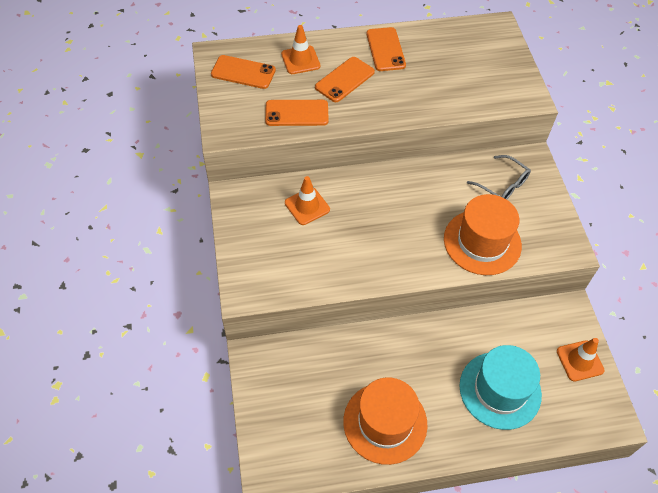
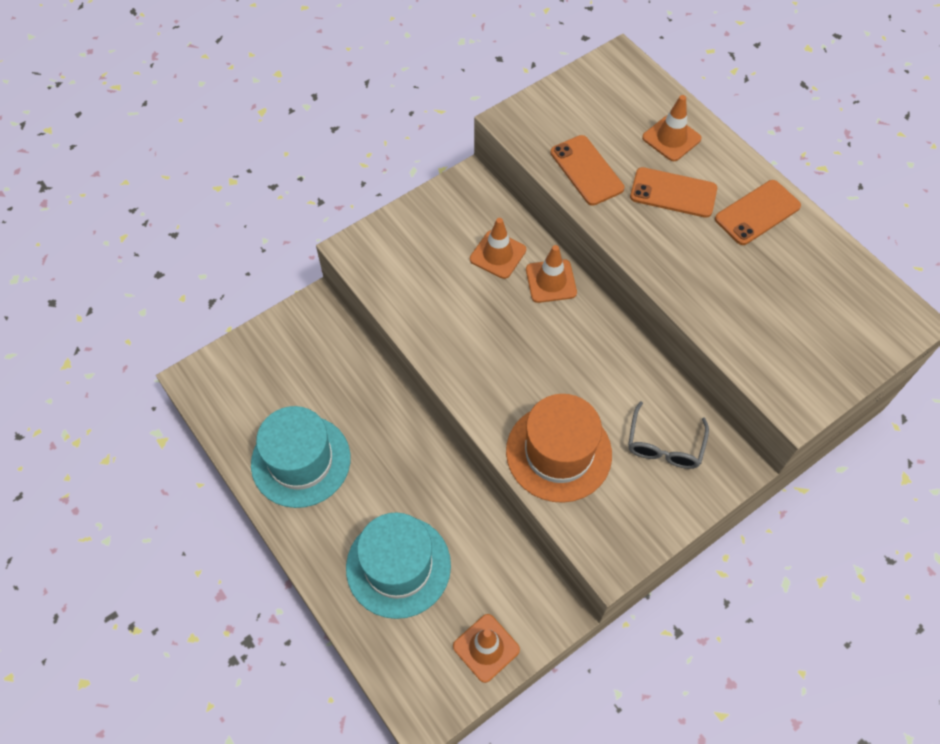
camera: 65 degrees right, 5 degrees up
(243, 72) = (611, 96): orange phone -> none
(348, 186) = (551, 281): none -> orange traffic cone
(385, 422) = (301, 461): orange hat -> turquoise hat

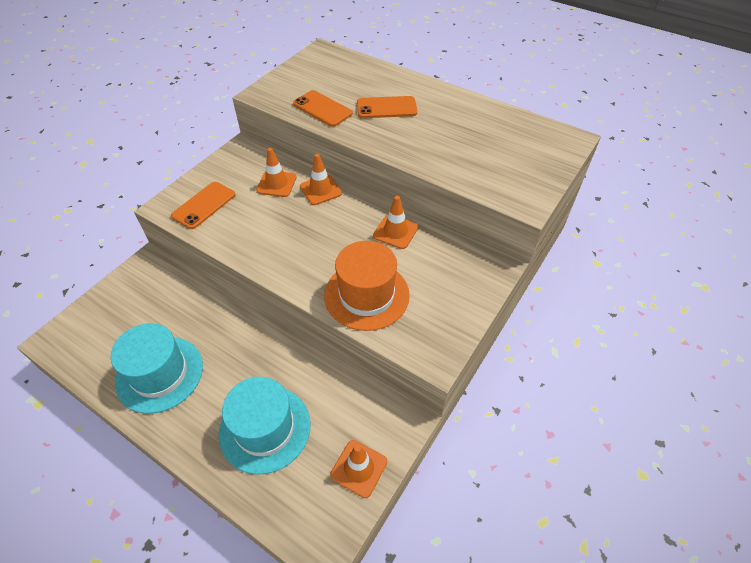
camera: 20 degrees left, 10 degrees down
(664, 444) = (442, 267): grey glasses -> none
(671, 138) = (373, 81): orange traffic cone -> orange traffic cone (395, 232)
(757, 213) = (446, 106): orange phone -> orange phone (204, 205)

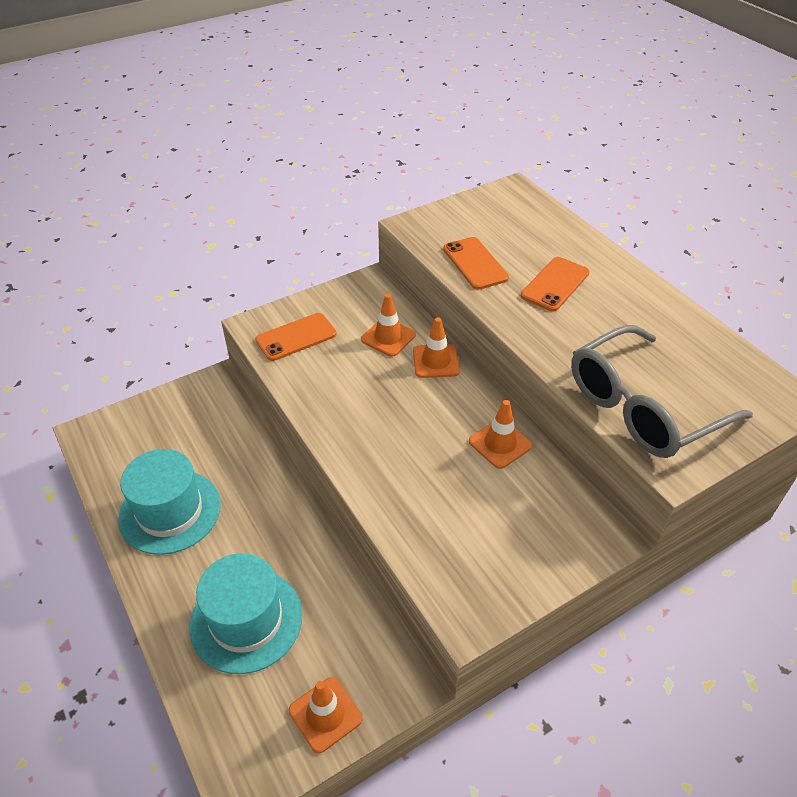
camera: 25 degrees right, 5 degrees down
(366, 295) = (424, 509): orange hat -> none
(386, 108) = (555, 284): orange phone -> orange phone turned 75 degrees counterclockwise
(487, 171) = (643, 406): none -> grey glasses

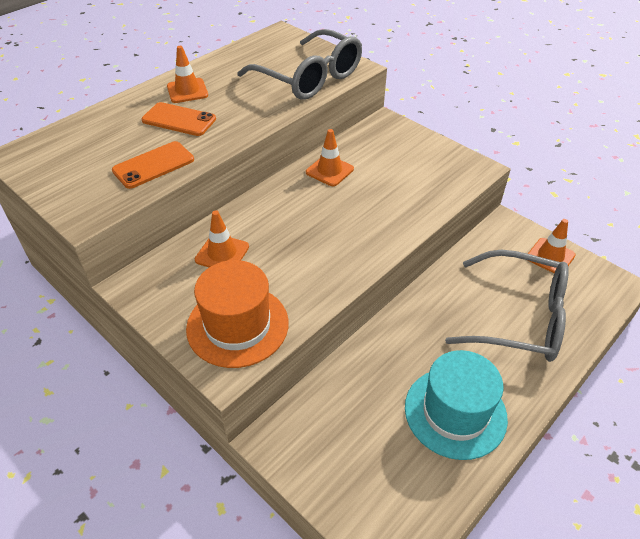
camera: 105 degrees left, 0 degrees up
(246, 620) = (518, 317): turquoise hat -> grey glasses
(296, 337) = (237, 325): orange phone -> orange hat
(435, 361) = (248, 217): orange traffic cone -> orange traffic cone (187, 91)

